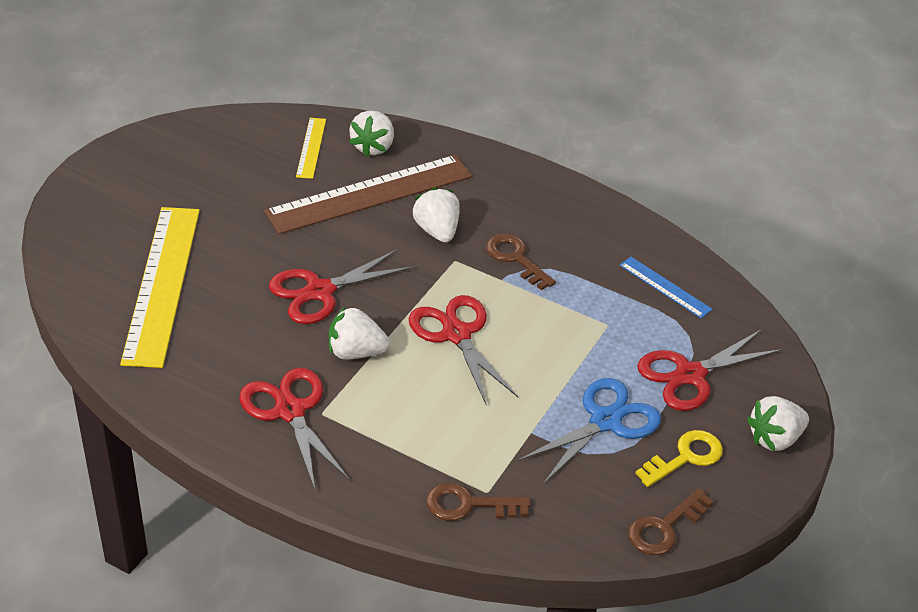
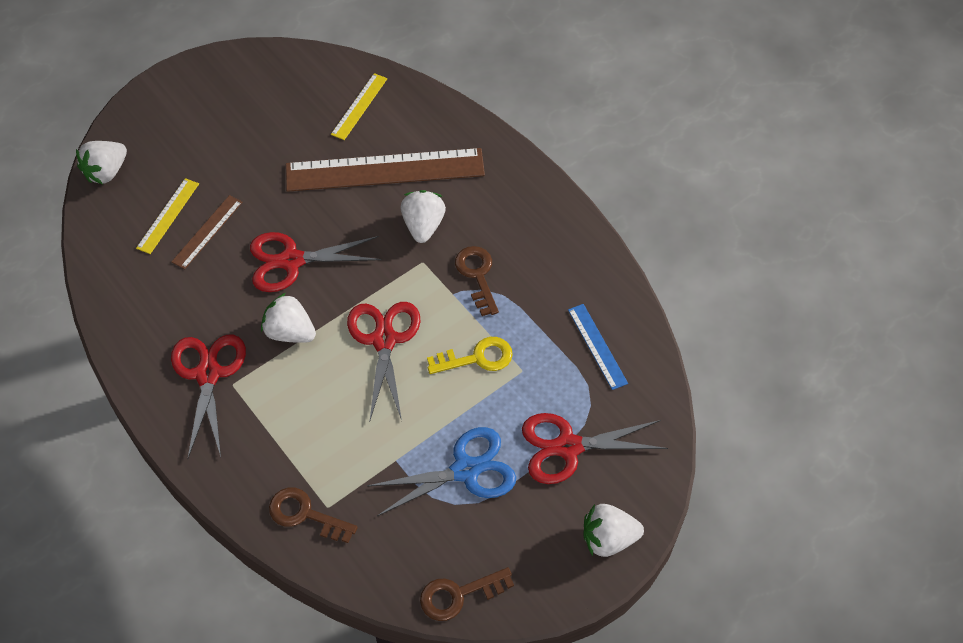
camera: 25 degrees right, 15 degrees up
(161, 284) = (168, 215): yellow ruler -> yellow ruler, size x0.47
(214, 288) = (207, 232): none -> brown ruler
(373, 147) = (413, 119): white strawberry -> white strawberry (106, 172)
(685, 457) = (516, 531): yellow key -> yellow key (477, 358)

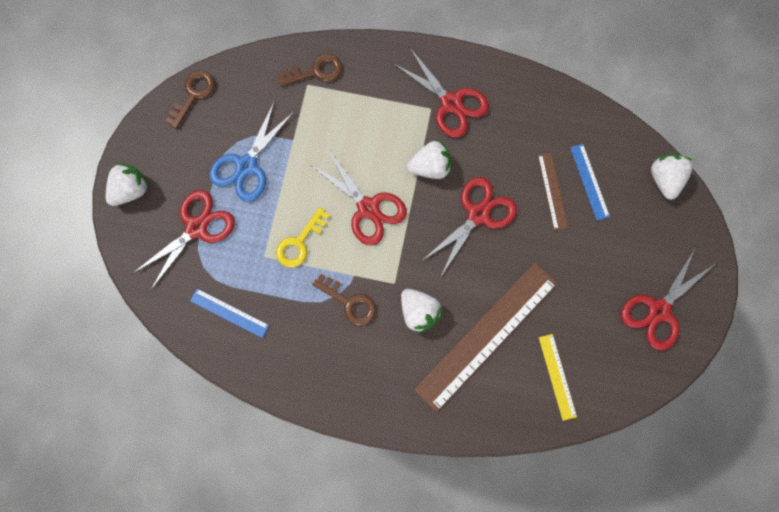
camera: 140 degrees right, 20 degrees up
(168, 215) = (589, 181): yellow ruler -> blue ruler
(229, 92) = (659, 310): none -> red scissors

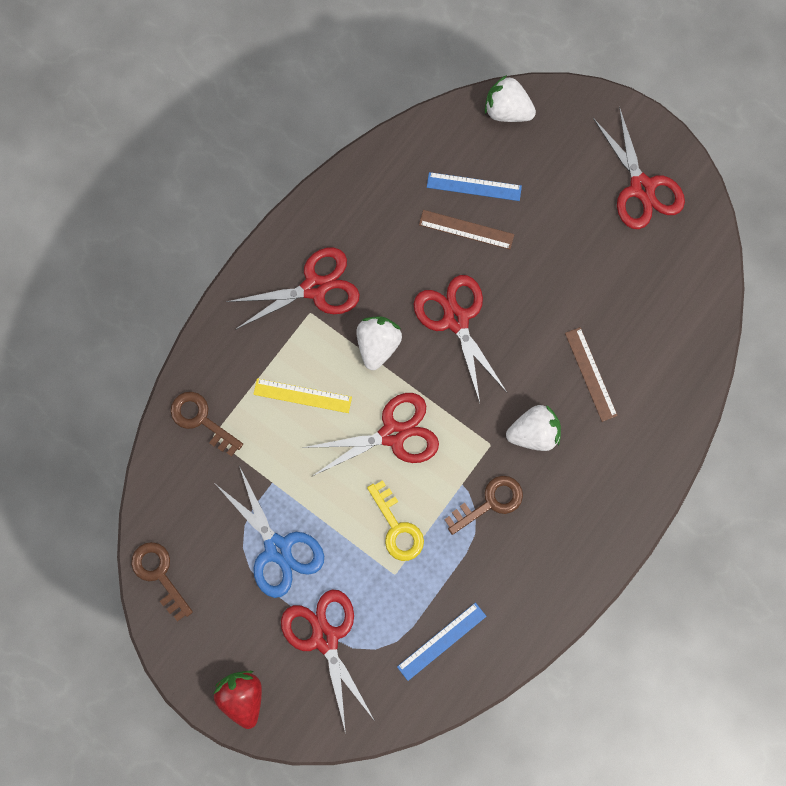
camera: 65 degrees left, 0 degrees up
(131, 190) = (242, 696): white strawberry -> red strawberry
(315, 71) = (201, 420): brown key -> brown key turned 60 degrees counterclockwise
(486, 336) = (591, 374): brown ruler -> brown ruler, size x0.47
(557, 376) = (664, 322): yellow ruler -> yellow ruler (302, 395)

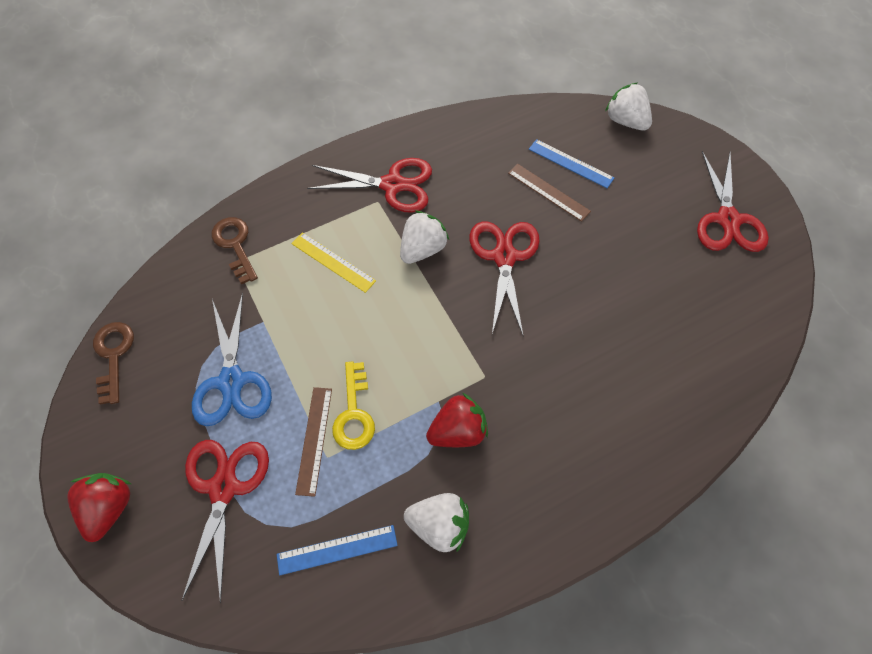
camera: 25 degrees right, 15 degrees down
(393, 434) = (396, 327): red scissors -> none
(490, 502) = (458, 431): brown key -> red strawberry
(533, 432) = (533, 384): white strawberry -> white strawberry (439, 525)
(591, 374) = (614, 355): brown ruler -> brown ruler (314, 440)

